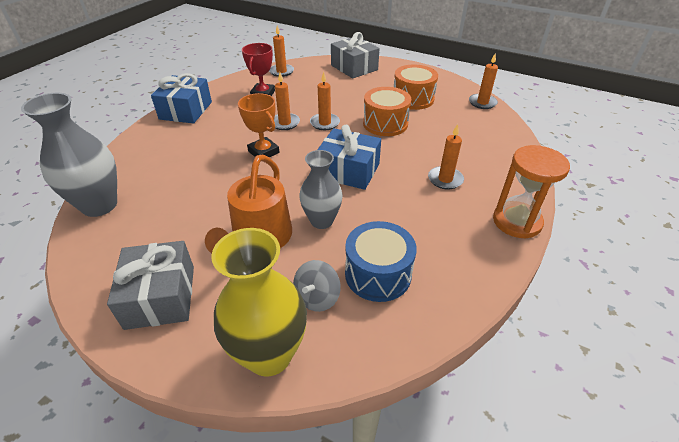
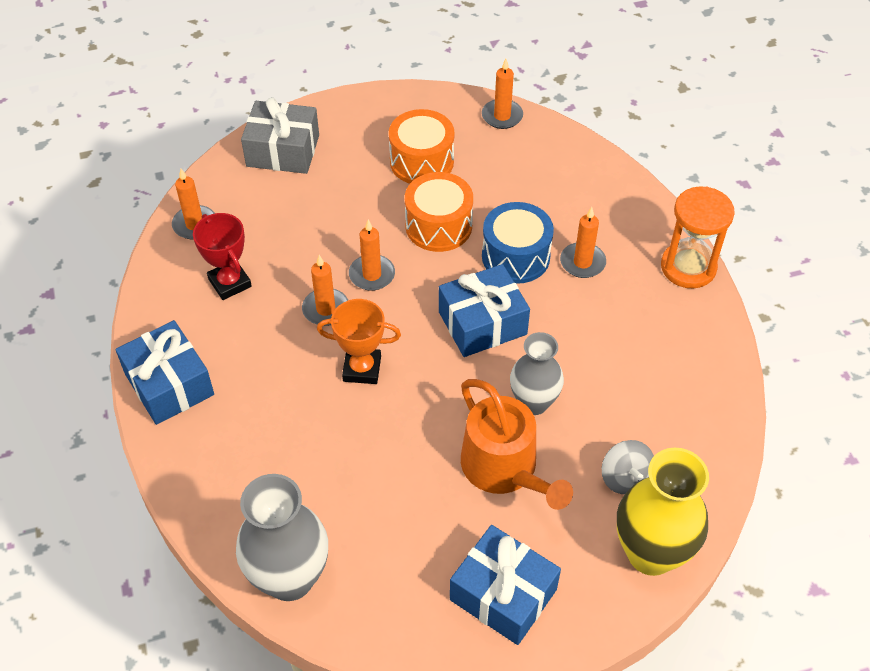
camera: 45 degrees left, 10 degrees up
(160, 296) = (503, 594): grey gift -> blue gift
(378, 274) = (643, 415): blue drum -> blue drum (515, 256)

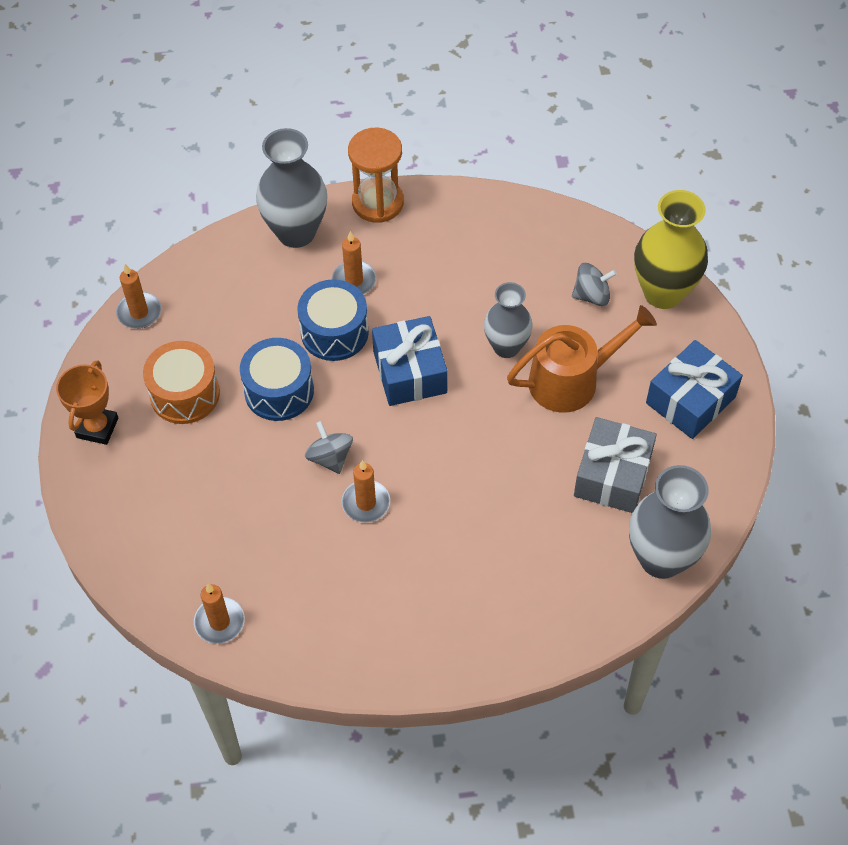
camera: 80 degrees left, 5 degrees up
(169, 384) = (434, 654): blue gift -> none
(230, 283) = (312, 590): red trophy -> none
(283, 151) = (129, 525): grey gift -> grey gift (612, 475)
(362, 369) = (445, 478): orange trophy -> orange trophy (97, 427)
(372, 275) = (330, 457): orange candle -> grey spinning top
(438, 226) = (279, 391): orange drum -> blue drum
(628, 209) = (296, 232): none -> grey vase

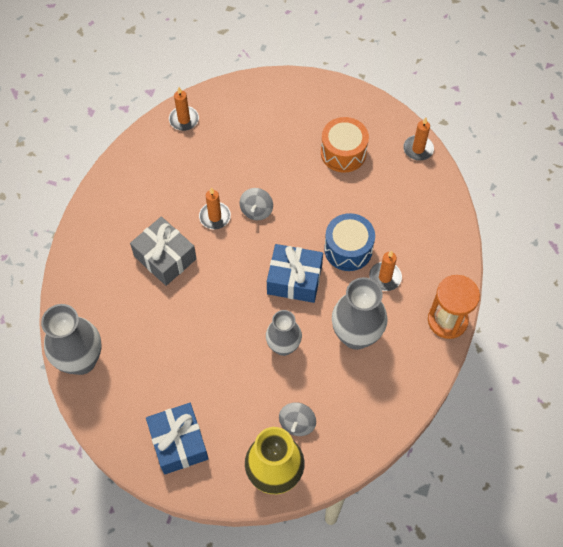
camera: 115 degrees right, 5 degrees up
(97, 427) = (342, 103): orange trophy -> none
(279, 391) = (319, 202): blue drum -> none
(296, 232) = (443, 259): grey vase -> grey vase (356, 335)
(330, 457) = (256, 210): grey spinning top -> grey spinning top turned 105 degrees clockwise
(571, 380) = (236, 374): orange watering can -> none
(612, 475) = (153, 362): grey gift -> grey gift (165, 257)

